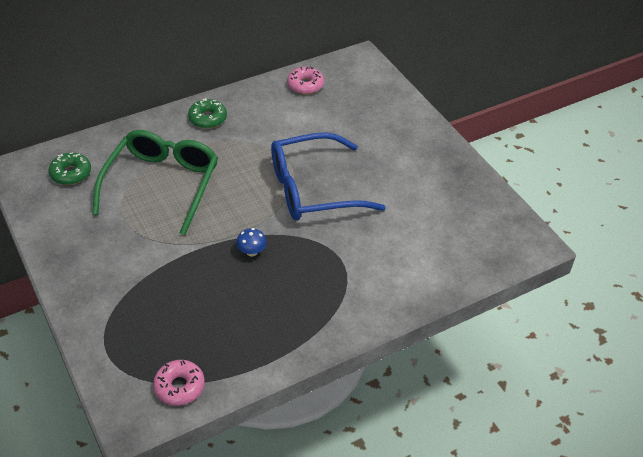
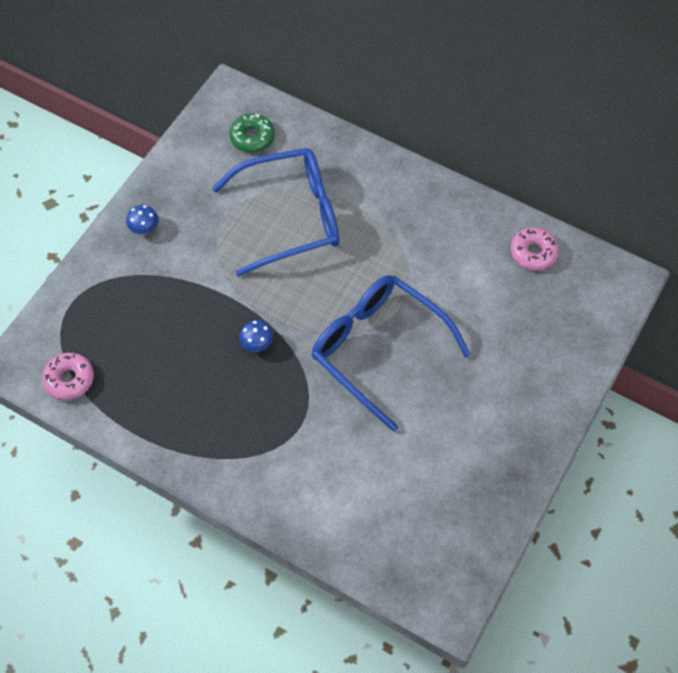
camera: 60 degrees right, 15 degrees up
(84, 273) = (144, 228): none -> blue mushroom
(162, 184) = (290, 217): green glasses -> blue glasses
(208, 118) = (410, 197): green donut -> none

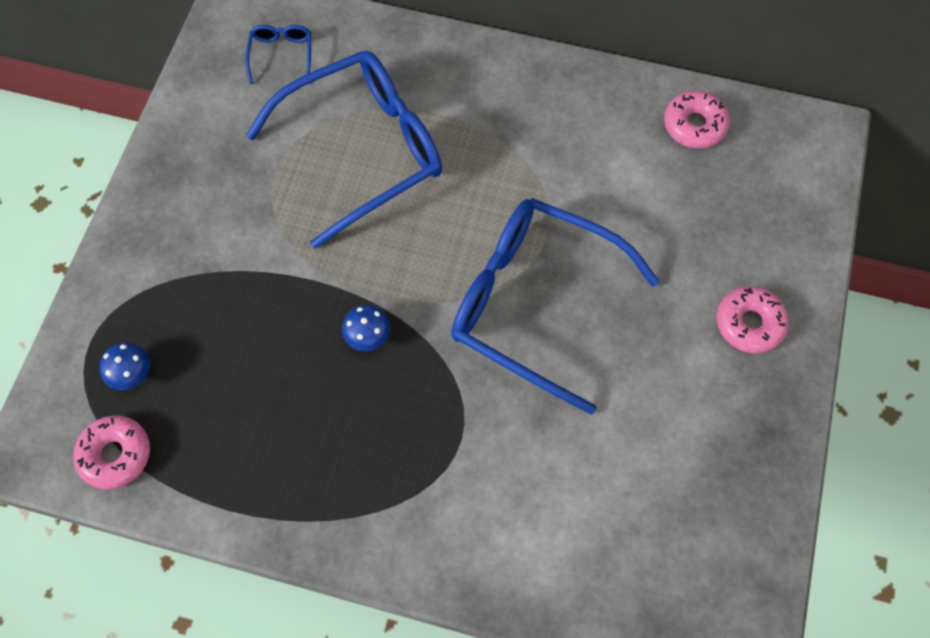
camera: 15 degrees left, 5 degrees up
(144, 228) = (167, 212): blue mushroom -> blue mushroom (132, 374)
(252, 137) = (281, 55): green donut -> blue glasses
(526, 399) = (749, 323): none -> pink donut

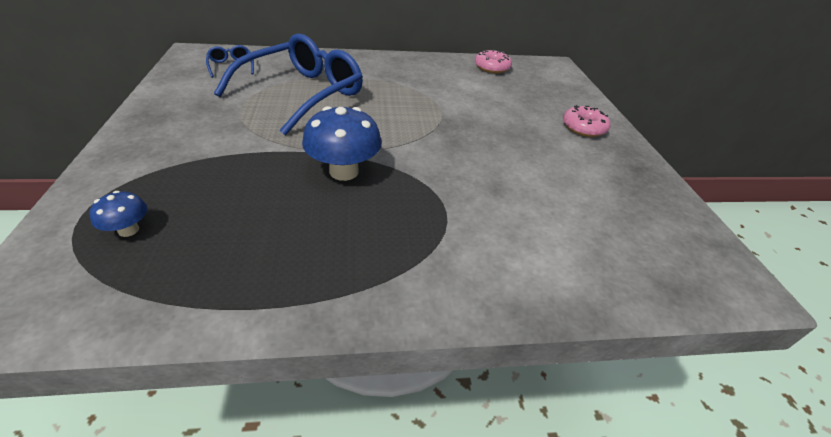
camera: 25 degrees left, 25 degrees down
(115, 455) = (112, 293): pink donut -> none
(368, 337) = (344, 171): blue mushroom -> blue mushroom, size x1.94
(535, 303) = (453, 138): blue glasses -> none

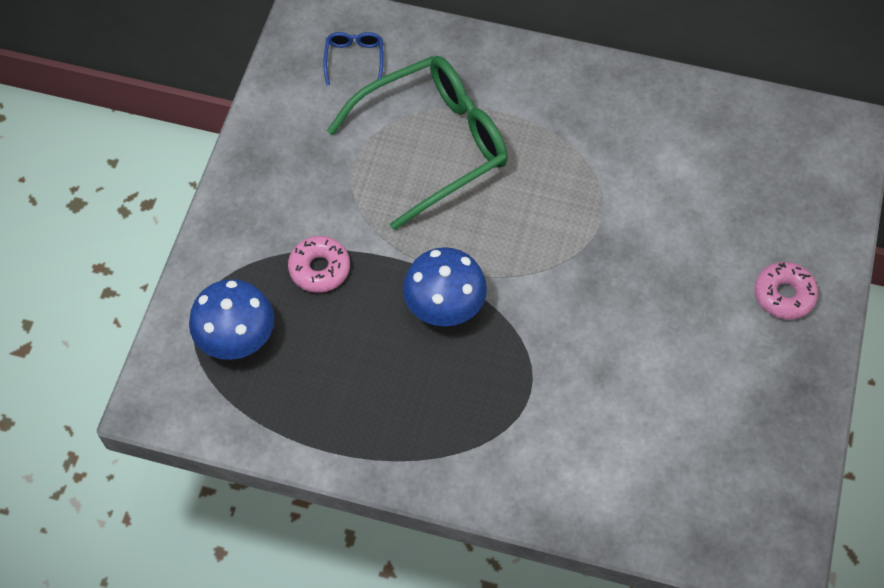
camera: 25 degrees right, 20 degrees up
(128, 230) = (237, 338): blue mushroom -> blue mushroom, size x1.94
(302, 94) = (433, 145): blue glasses -> green glasses
(492, 67) = (733, 122): pink donut -> pink donut (319, 269)

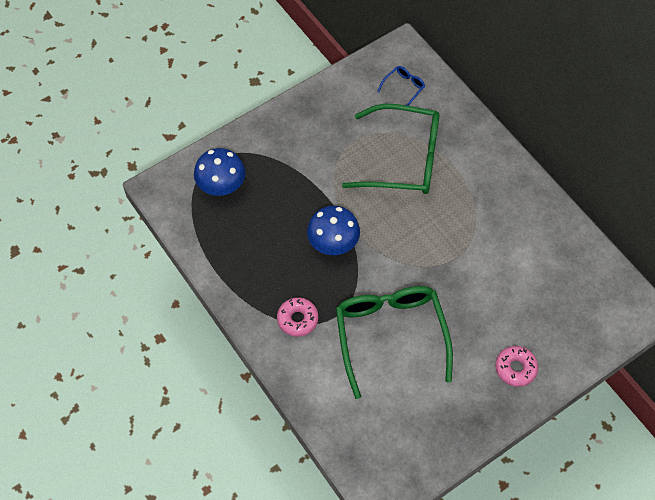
camera: 40 degrees right, 0 degrees up
(319, 269) = (290, 181): pink donut -> pink donut (297, 319)
(615, 366) = (390, 335): none -> green glasses

